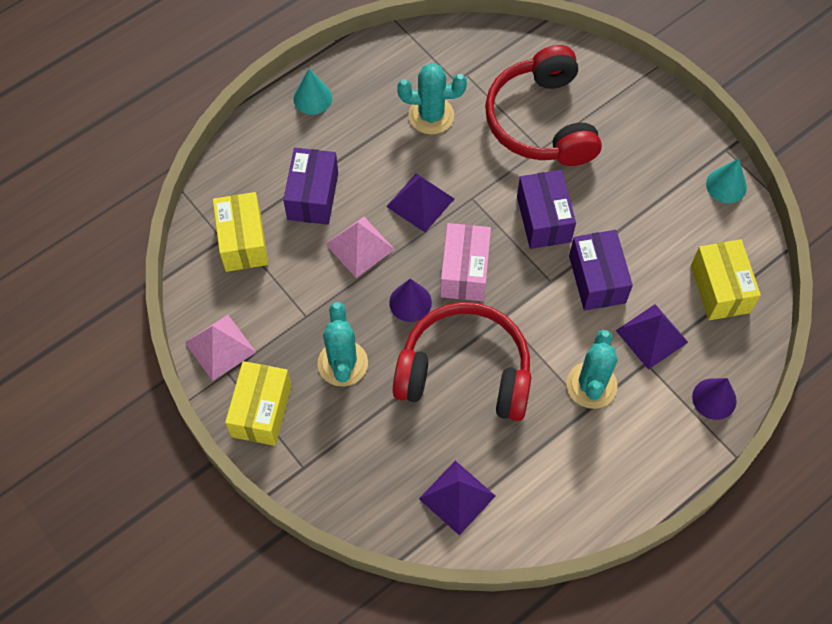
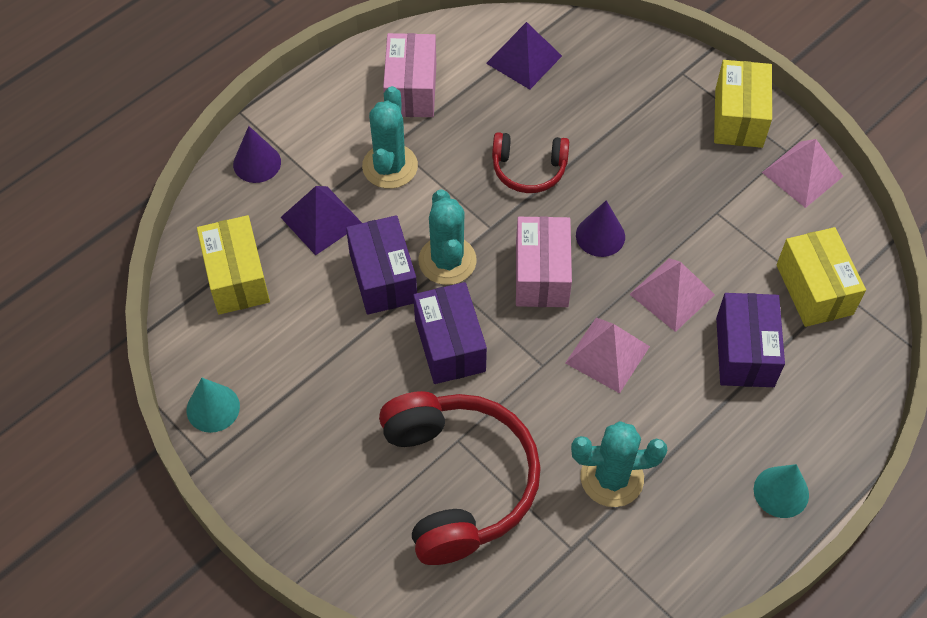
camera: 175 degrees right, 5 degrees down
(342, 363) = (664, 168): turquoise cactus -> turquoise cactus (447, 261)
(420, 202) = (607, 354): purple pyramid -> pink pyramid
(465, 372) = (529, 169): red headphones -> red headphones, size x0.52
(570, 469) = (411, 90): none -> pink box

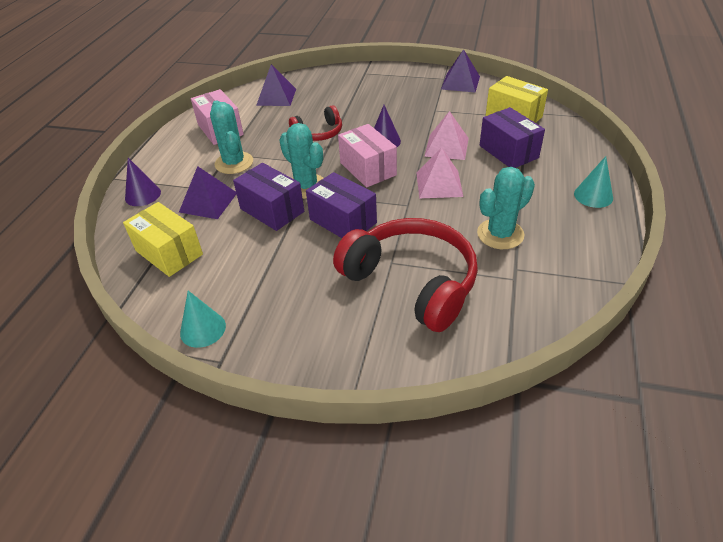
camera: 30 degrees left, 15 degrees down
(738, 118) = (409, 77): yellow box -> none
(802, 174) = (460, 82): pink pyramid -> purple pyramid

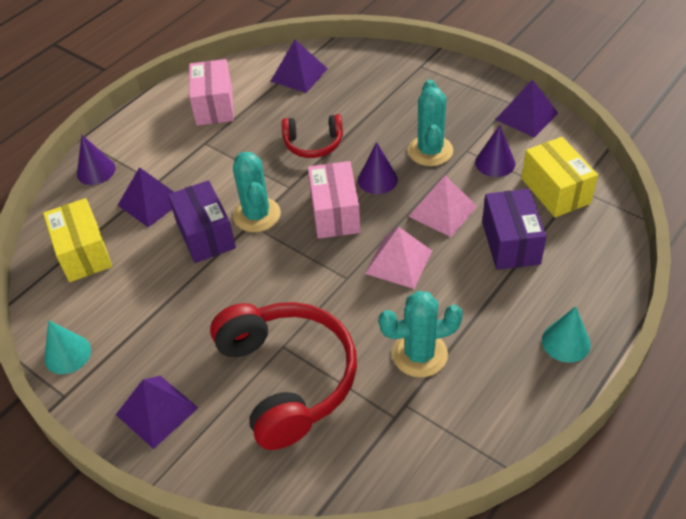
camera: 25 degrees right, 5 degrees up
(234, 163) = (203, 158): turquoise cactus -> turquoise cactus (430, 151)
(316, 342) = (156, 411): none -> purple pyramid
(343, 221) = (267, 275): purple box -> none
(460, 112) = (495, 163): none -> purple cone

